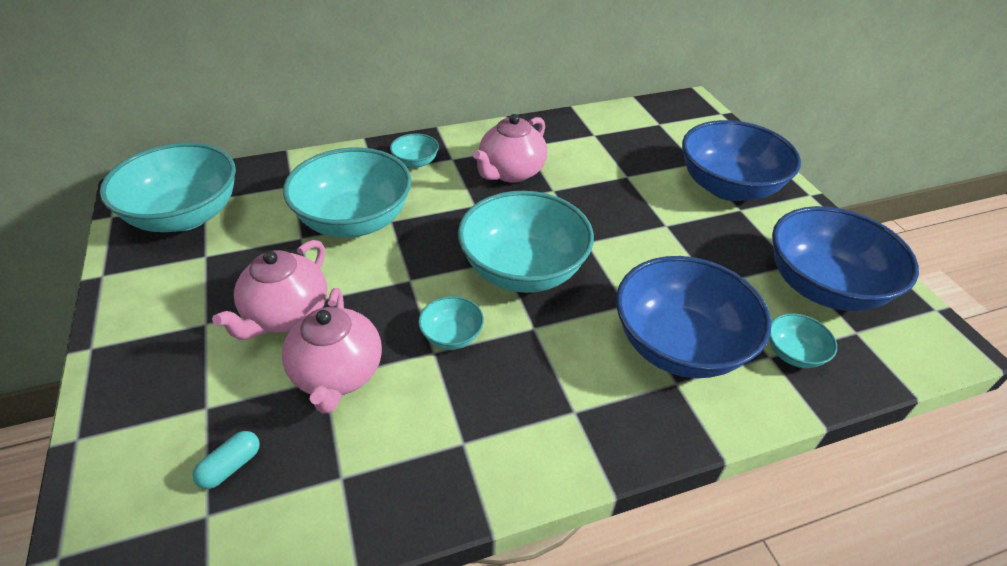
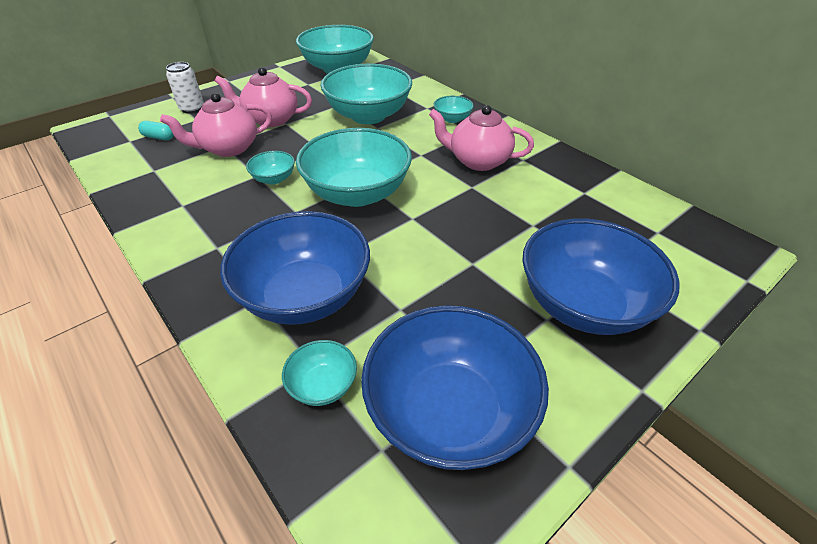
camera: 70 degrees right, 0 degrees up
(157, 410) = (192, 108): none -> white can

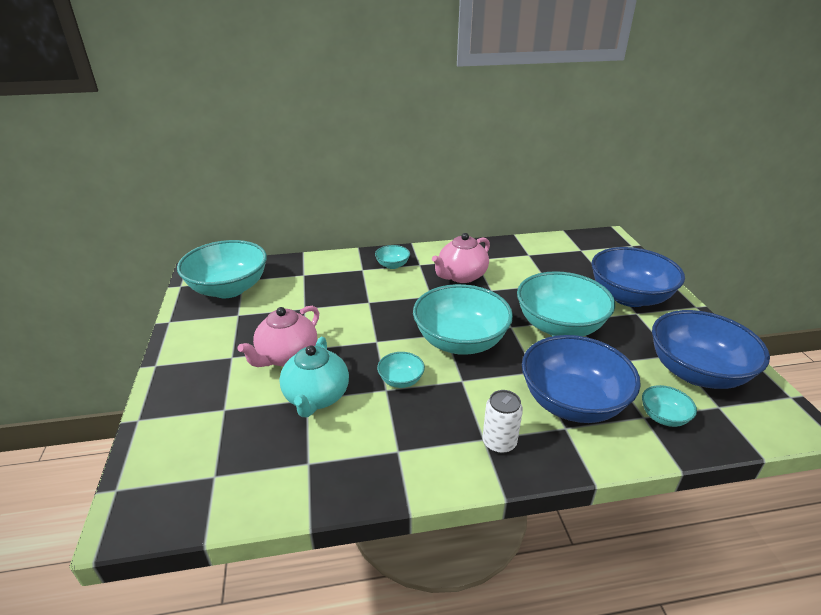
camera: 60 degrees left, 10 degrees down
(159, 137) = (235, 448): turquoise capsule -> none
(192, 108) = (192, 408): white can -> white can (499, 442)
(228, 148) = (316, 397): pink teapot -> turquoise teapot
(368, 115) = (343, 300): turquoise bowl -> turquoise bowl (559, 326)

